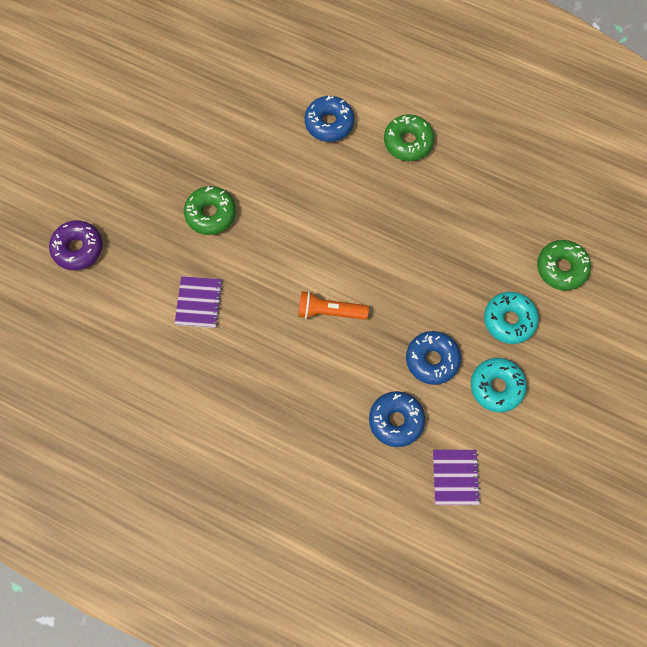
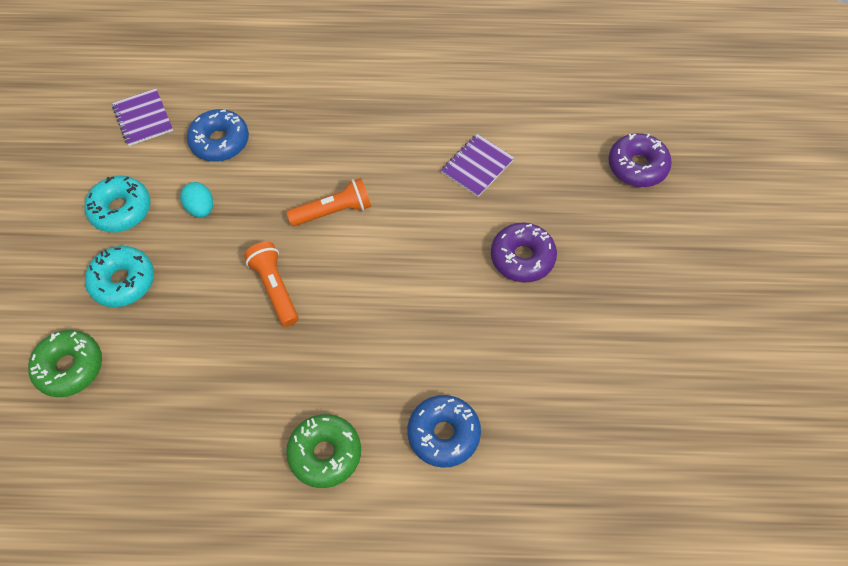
camera: 155 degrees right, 10 degrees down
(199, 303) = (477, 166): purple notebook -> purple notebook turned 60 degrees clockwise
(210, 214) = (522, 258): green donut -> purple donut
(398, 266) = (275, 288): none -> orange flashlight
(432, 360) = (200, 208): blue donut -> turquoise egg

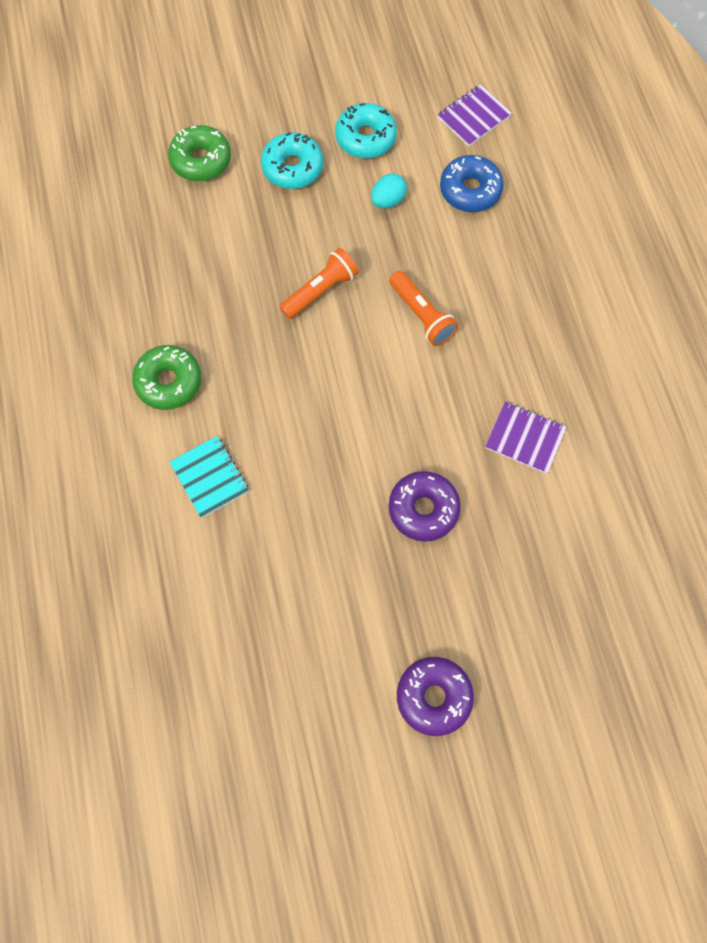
camera: 75 degrees right, 10 degrees up
(443, 434) = (210, 477): blue donut -> turquoise notebook
(637, 166) = (586, 612): purple donut -> purple donut (433, 696)

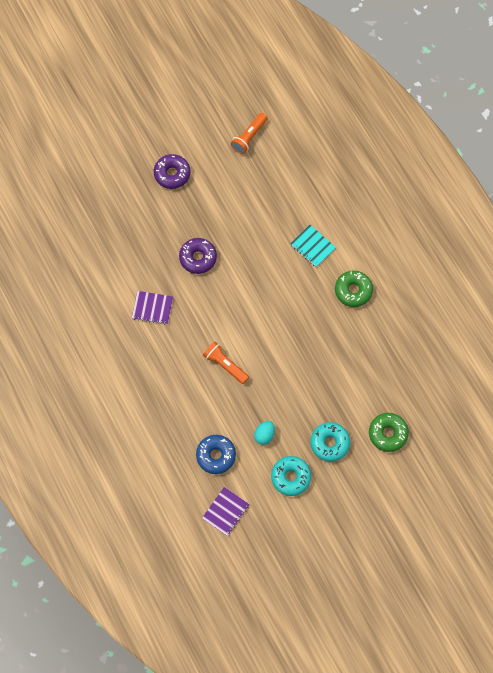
camera: 165 degrees right, 0 degrees up
(320, 291) = (287, 365): orange flashlight -> orange flashlight (249, 137)

